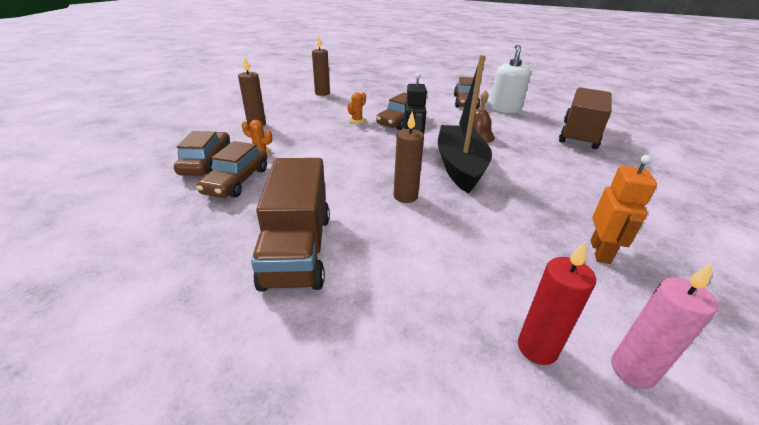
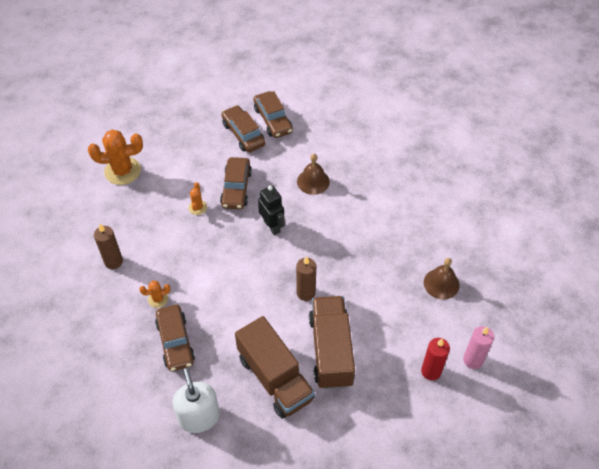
camera: 30 degrees left, 20 degrees up
(207, 162) = (128, 334): brown car -> brown car (243, 134)
(322, 93) = (122, 171): brown candle -> orange cactus
(460, 166) = (323, 235): black boat -> none
(505, 109) = (314, 118): white soap dispenser -> white soap dispenser (199, 417)
(579, 135) = (391, 138): brown truck -> brown truck (331, 350)
(600, 252) = (441, 283): orange robot -> brown bell

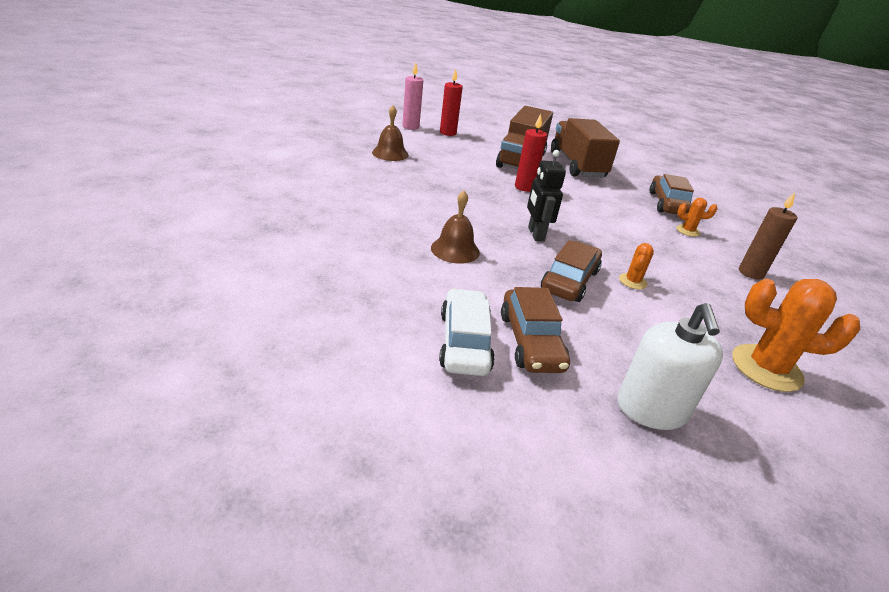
camera: 160 degrees left, 20 degrees down
(199, 417) = (647, 171): white soap dispenser -> white soap dispenser (651, 409)
(273, 120) = (464, 342): brown car -> white car
(306, 293) = (524, 187): brown candle -> red candle

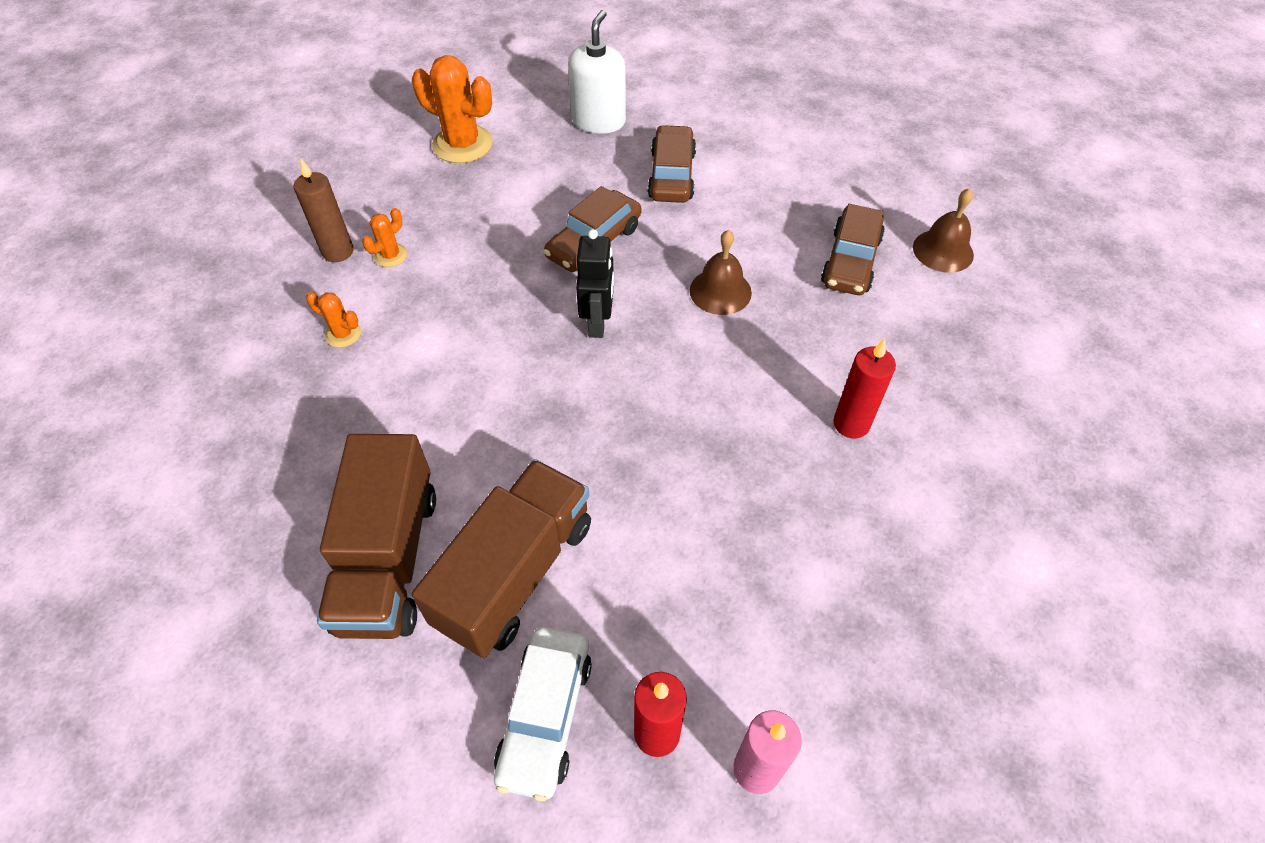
camera: 165 degrees left, 20 degrees up
(390, 153) = (809, 581): brown bell -> brown bell (943, 251)
(464, 342) = (733, 176): white car -> white car (545, 715)
(524, 187) = (558, 453): red candle -> red candle (851, 424)
(632, 281) = (515, 240): orange cactus -> orange cactus (391, 255)
(667, 204) = (306, 408): brown car -> brown car (850, 261)

